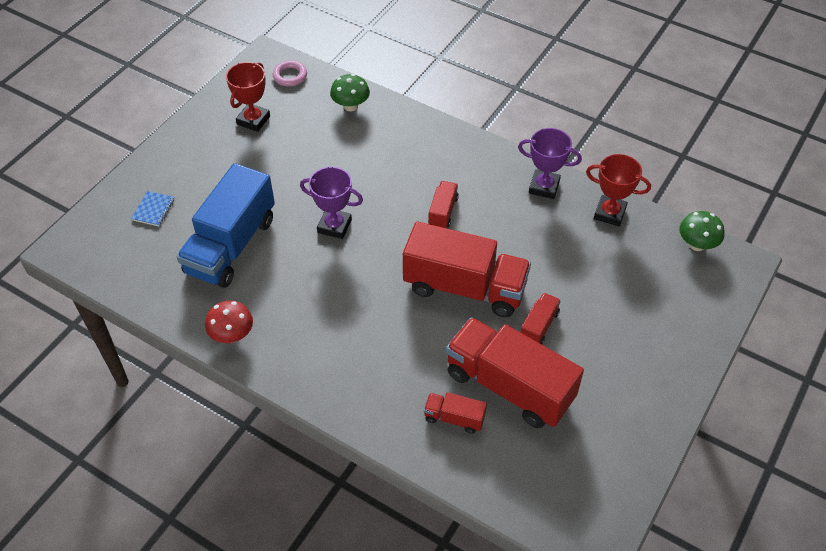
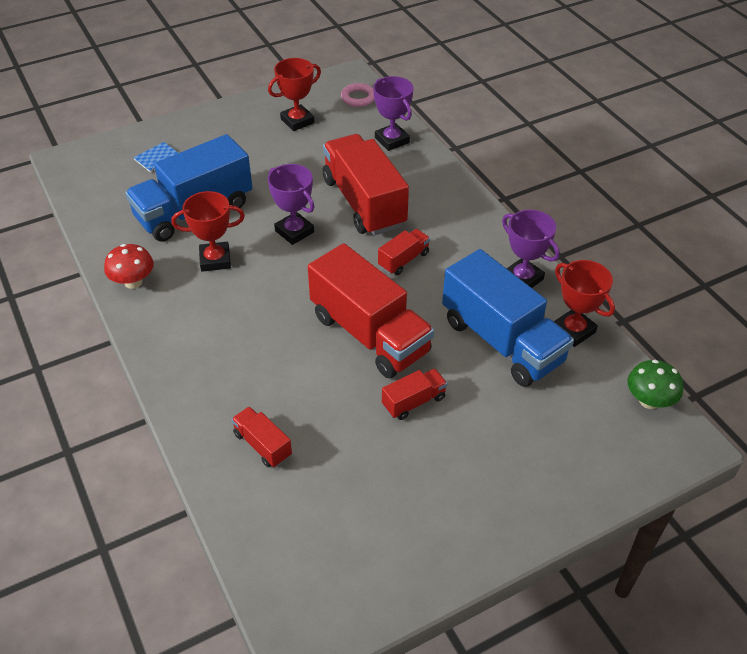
camera: 30 degrees right, 5 degrees down
(287, 282) = (215, 260): none -> red trophy
(350, 106) = (392, 140): green mushroom -> purple trophy
(509, 386) = (339, 442): red truck -> red truck (364, 203)
(566, 246) = (502, 341): none -> blue truck

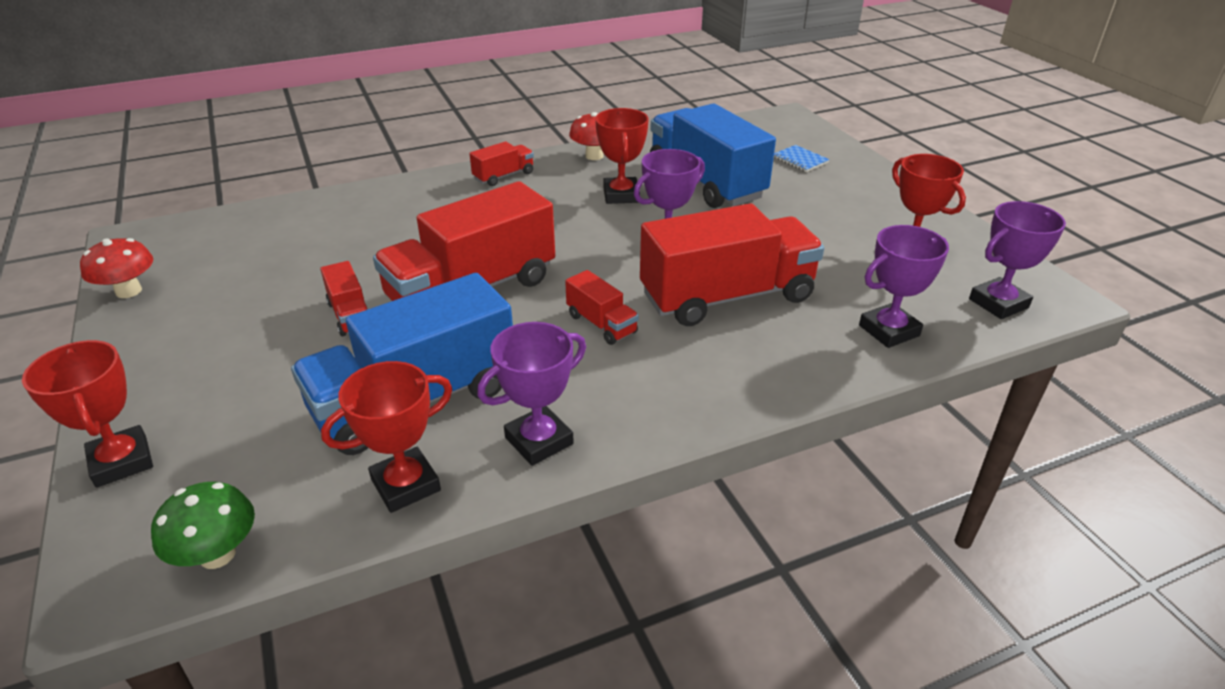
camera: 95 degrees right, 10 degrees down
(262, 445) = (349, 222): red truck -> red truck (504, 176)
(358, 98) = (998, 303): pink ring -> purple trophy
(400, 587) = (129, 291): none -> red mushroom
(599, 483) = (122, 461): none -> red trophy

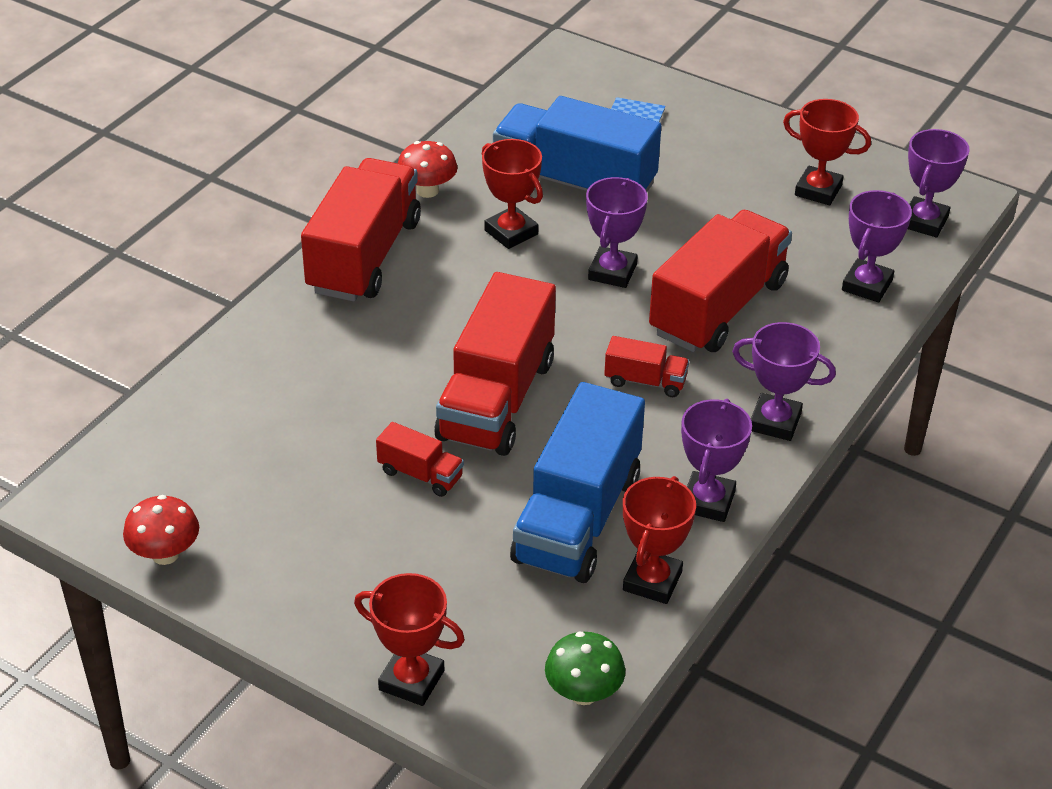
camera: 35 degrees left, 5 degrees up
(504, 176) = (364, 256): red truck -> red truck, size x2.21
(679, 403) = (775, 422): none -> purple trophy

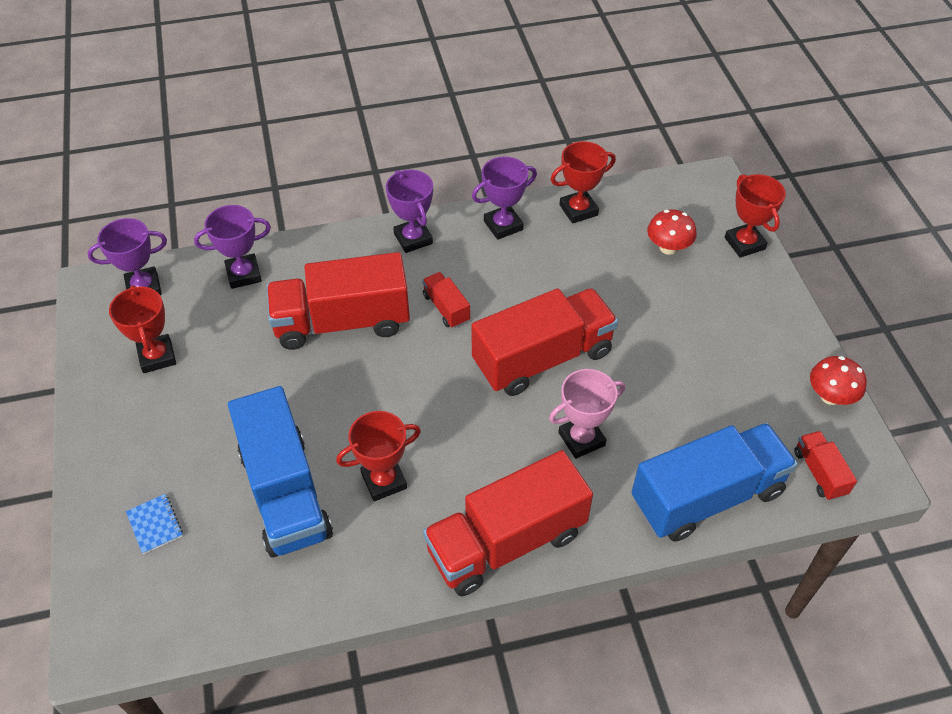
camera: 135 degrees left, 10 degrees up
(382, 359) = (581, 439): none -> pink trophy
(420, 474) = (636, 343): red truck -> red truck (819, 473)
(427, 190) = (392, 574): red mushroom -> red mushroom (668, 248)
(511, 232) = (384, 481): red trophy -> red trophy turned 60 degrees clockwise
(577, 518) = (578, 261): blue truck -> blue truck (707, 496)
(583, 693) = (667, 188): green mushroom -> none
(612, 272) = (364, 395): purple trophy -> none

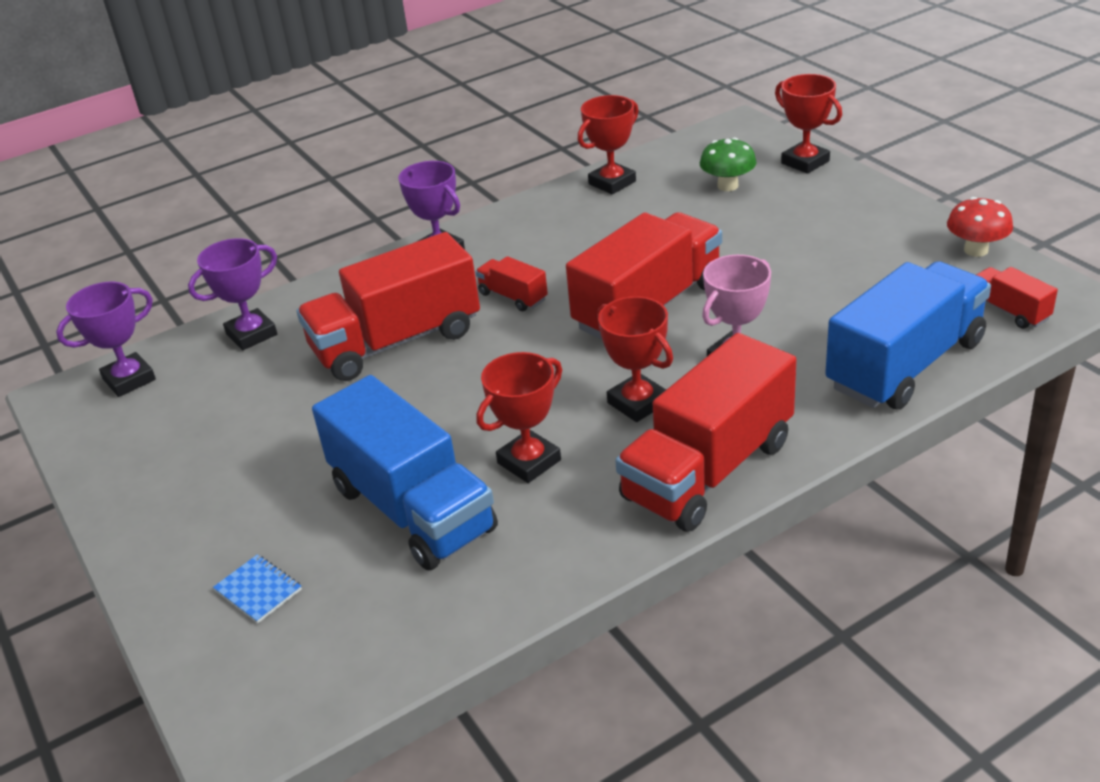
camera: 15 degrees left, 15 degrees down
(157, 356) = (179, 435): red trophy -> red trophy (638, 403)
(503, 225) = (536, 215): purple trophy -> none
(668, 248) = (727, 186): red mushroom -> green mushroom

